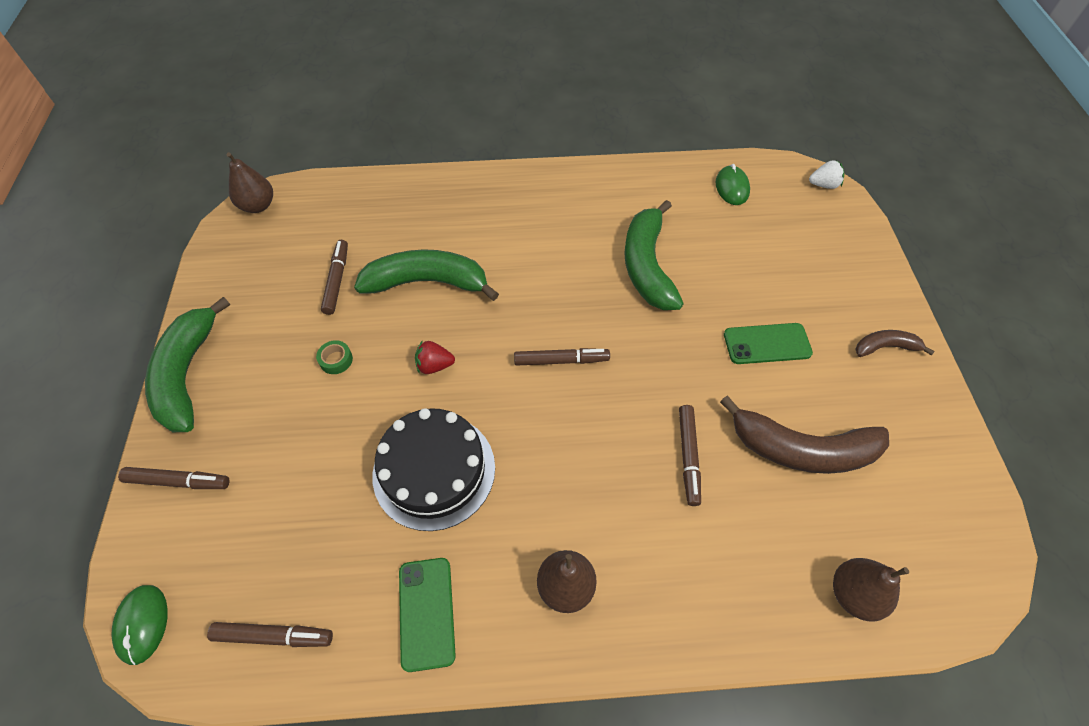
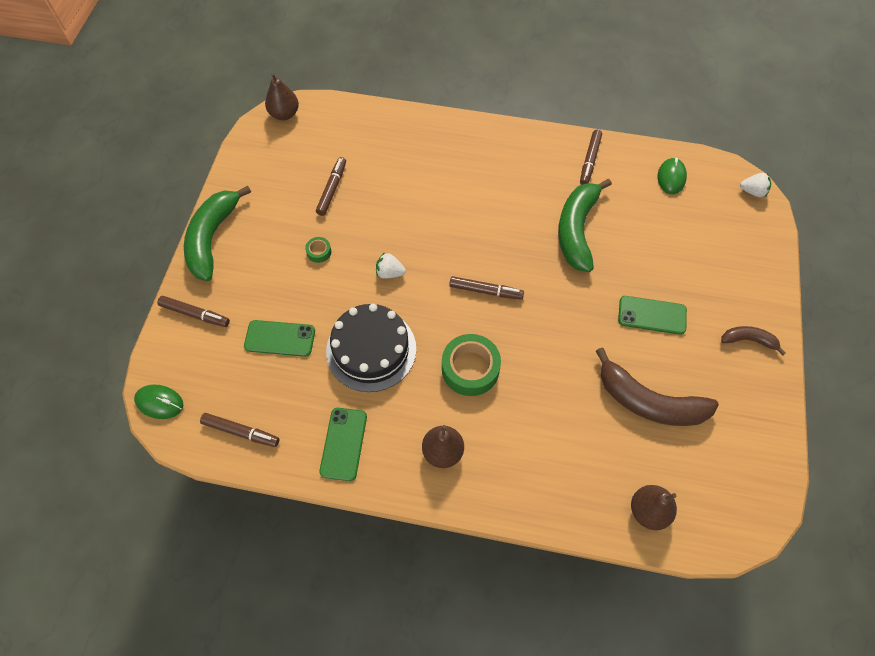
camera: 15 degrees right, 5 degrees up
(142, 624) = (159, 402): green mouse -> green mouse turned 75 degrees counterclockwise
(305, 486) = (280, 338): none -> green phone
(427, 282) = (400, 206): green banana -> none
(434, 365) = (390, 273): red strawberry -> white strawberry
(570, 463) = (470, 369): none -> green tape
(688, 457) = (559, 385): brown marker -> brown marker (589, 160)

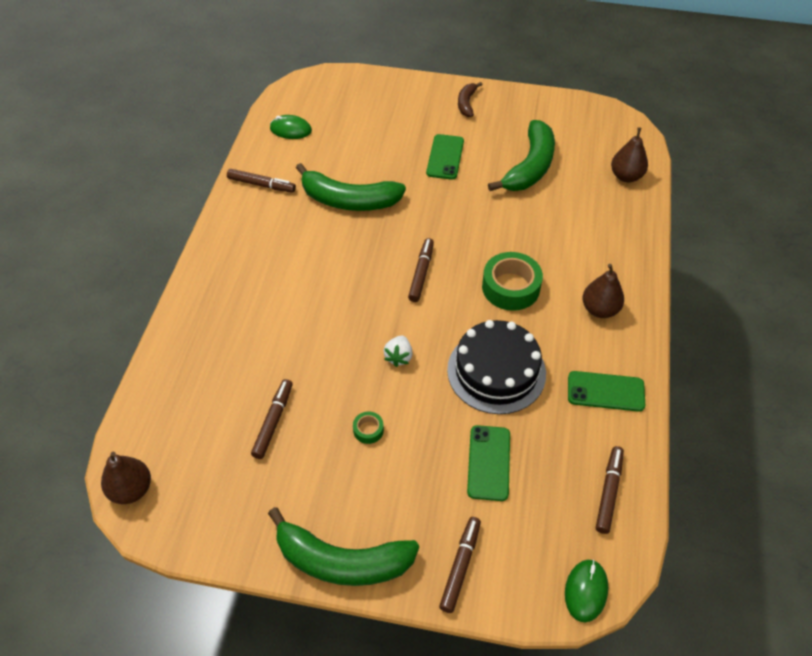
camera: 90 degrees left, 10 degrees down
(332, 189) = (273, 421): brown marker -> brown marker turned 90 degrees clockwise
(649, 401) = (530, 167): brown banana -> green banana
(752, 191) = (313, 81): white strawberry -> none

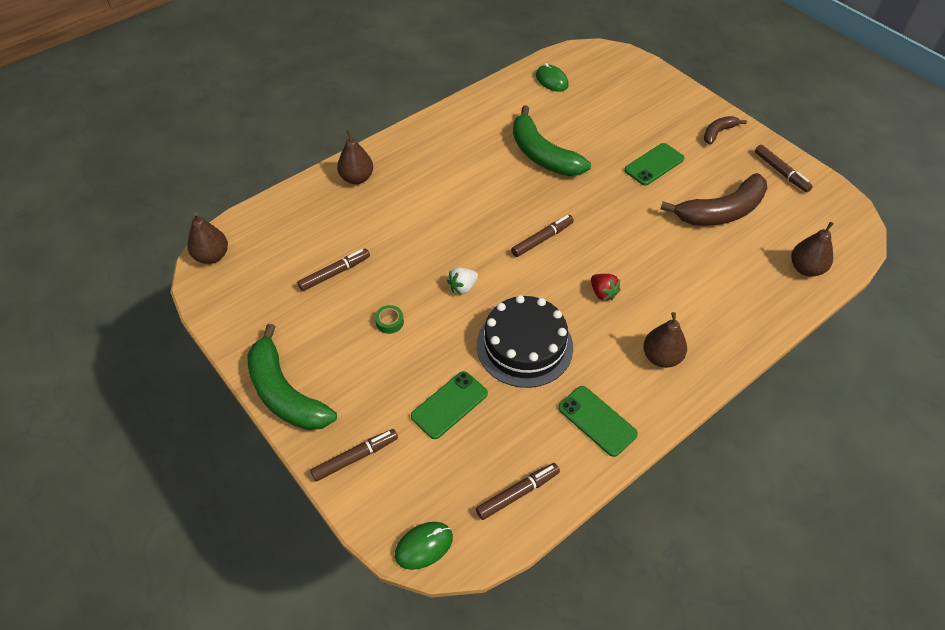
camera: 40 degrees right, 0 degrees up
(202, 321) = (357, 178): none -> brown pear
(261, 185) = (490, 109): brown marker -> brown marker (781, 172)
(510, 287) = (603, 293): green tape -> red strawberry
(530, 167) = (721, 212): green banana -> brown banana

